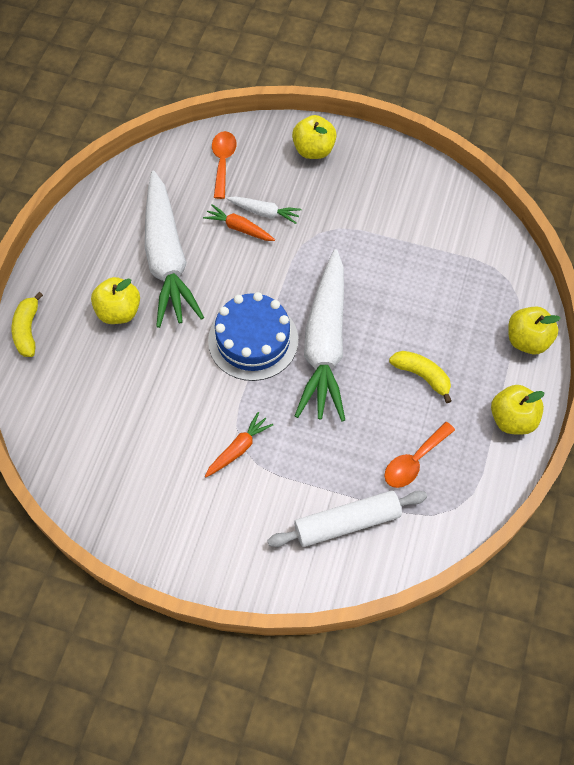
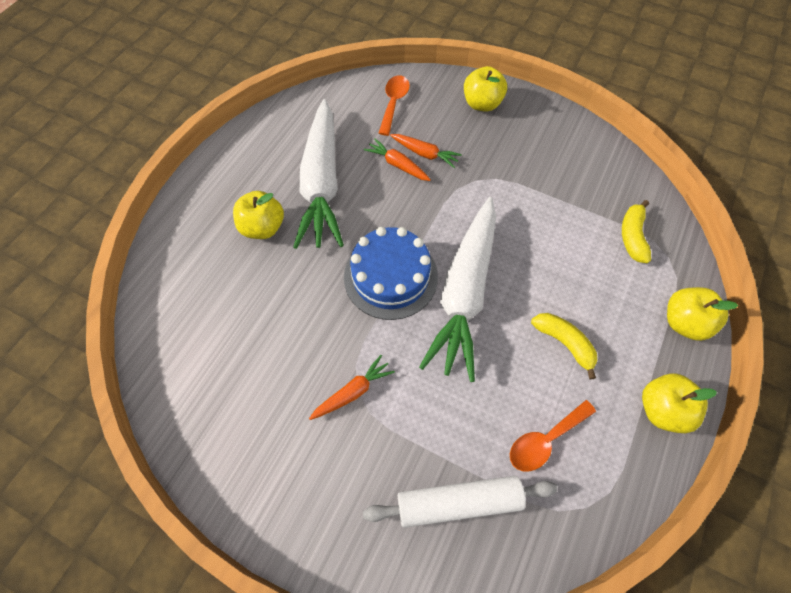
camera: 10 degrees right, 0 degrees up
(28, 330) = (170, 232): yellow banana -> yellow banana (632, 236)
(264, 212) = (425, 154): white carrot -> orange carrot

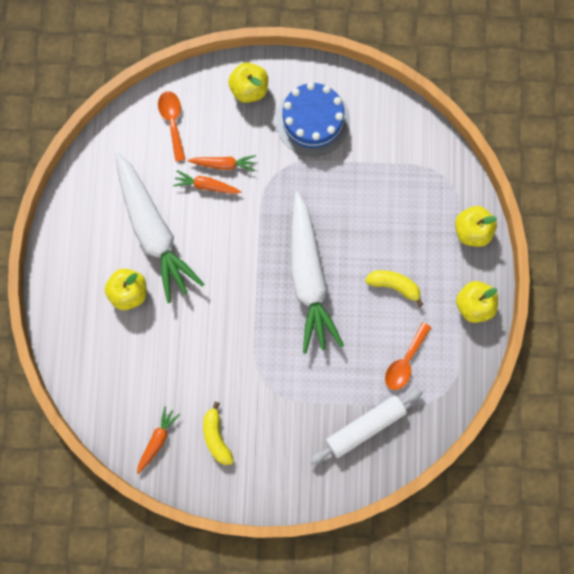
camera: 25 degrees left, 15 degrees up
(353, 392) = (264, 388): orange carrot -> orange carrot (157, 440)
(390, 276) = (248, 289): blue cake -> blue cake (312, 120)
(632, 236) = (416, 172): yellow banana -> yellow banana (216, 437)

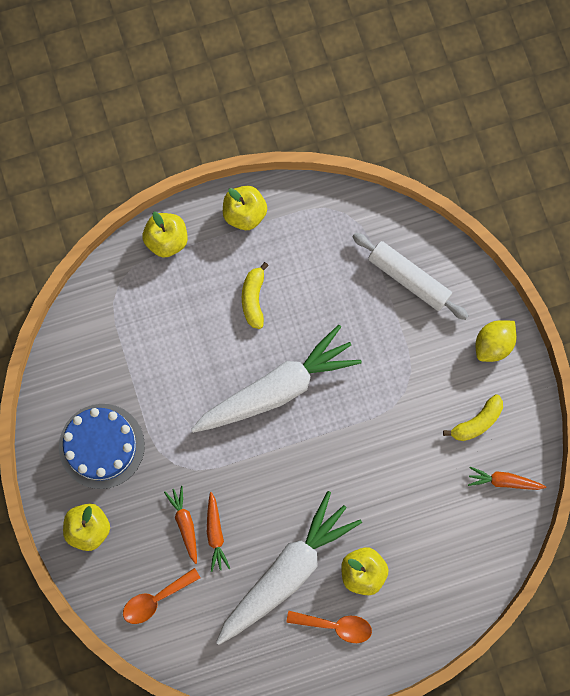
camera: 110 degrees left, 0 degrees up
(279, 479) = (493, 344): none -> yellow lemon
(405, 362) = (328, 262): orange spoon -> orange spoon (335, 625)

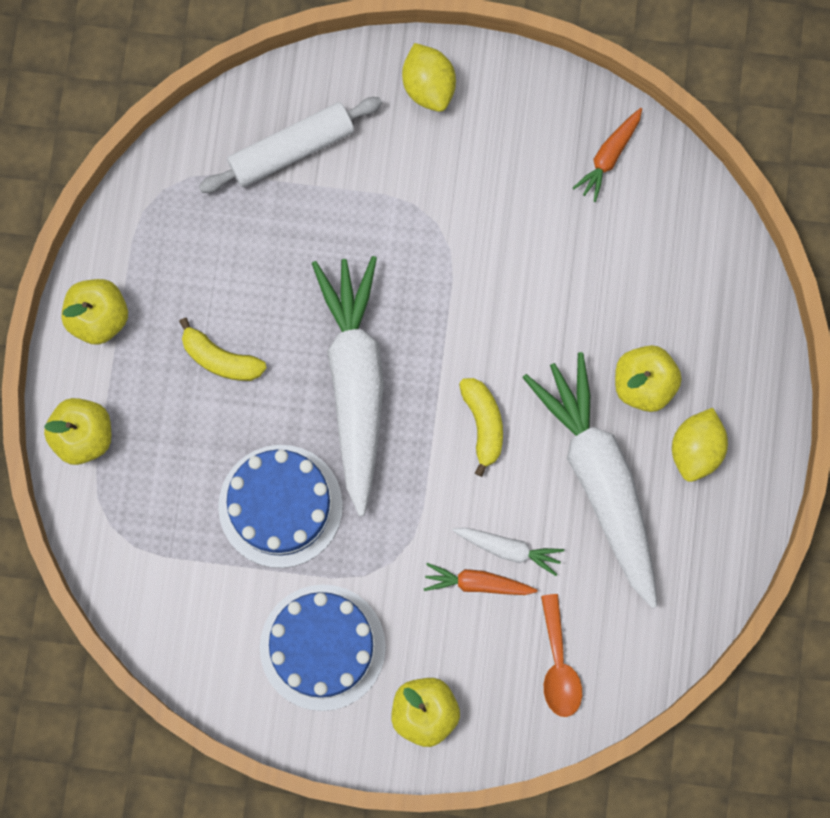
camera: 65 degrees left, 0 degrees up
(178, 379) = (280, 506): none -> blue cake
(215, 533) = (508, 549): orange carrot -> white carrot
(335, 625) = (696, 450): orange spoon -> yellow lemon
(477, 422) = (519, 154): yellow banana -> yellow banana (483, 424)

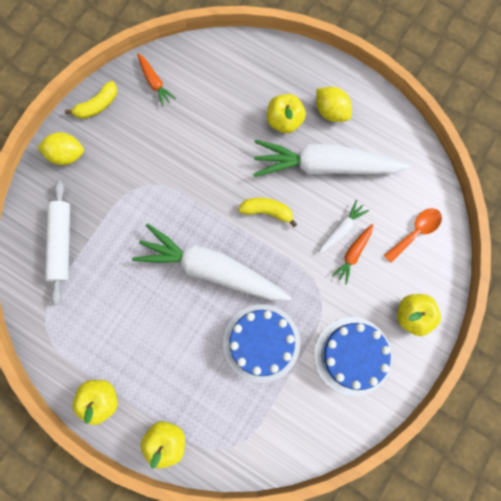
camera: 65 degrees left, 0 degrees up
(220, 359) = (160, 338): yellow banana -> yellow banana (97, 105)
(558, 665) = (415, 232): orange spoon -> orange spoon turned 60 degrees counterclockwise

